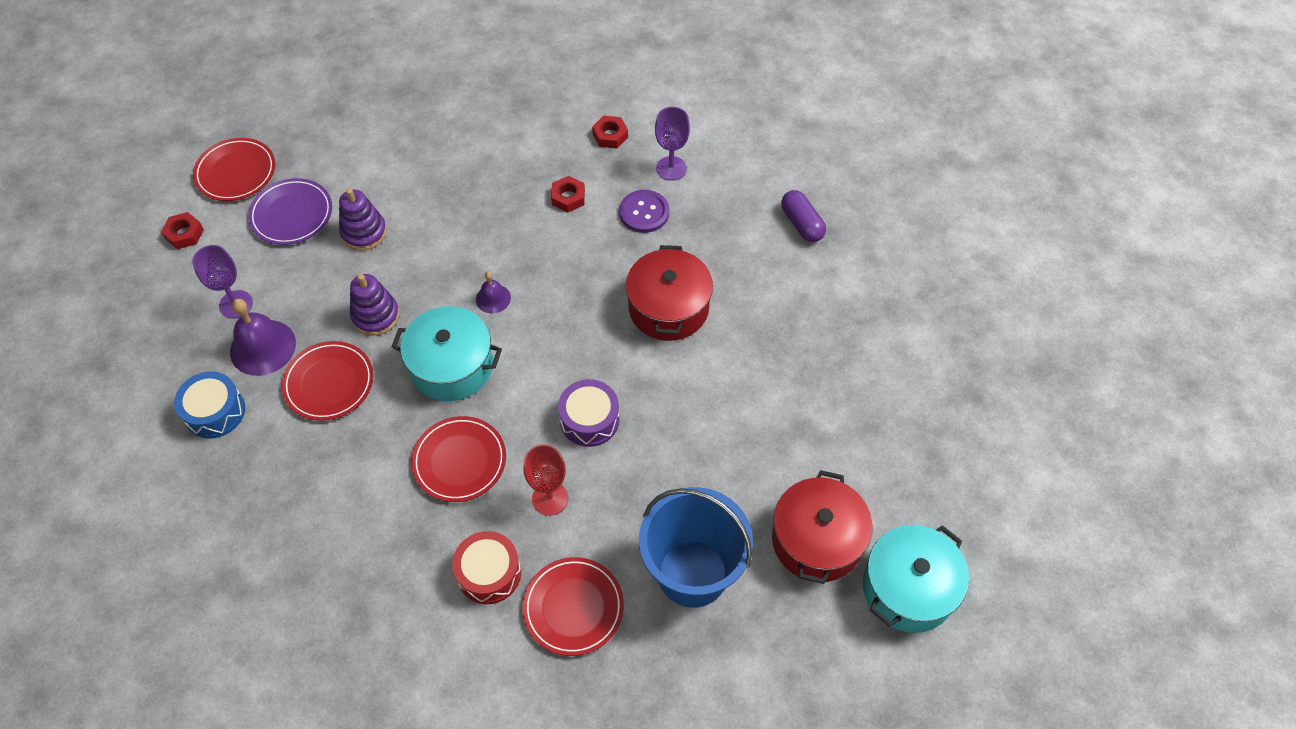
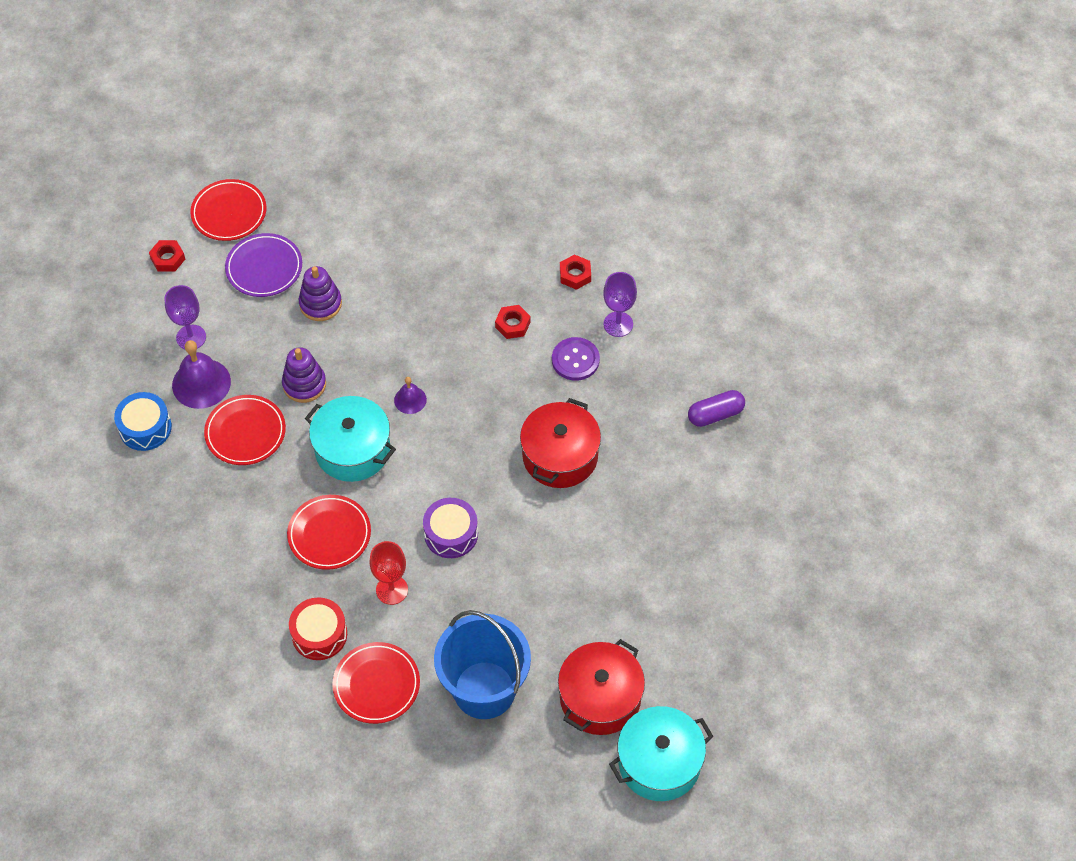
camera: 20 degrees right, 0 degrees up
(801, 224) = (715, 414): purple capsule -> purple capsule turned 75 degrees clockwise

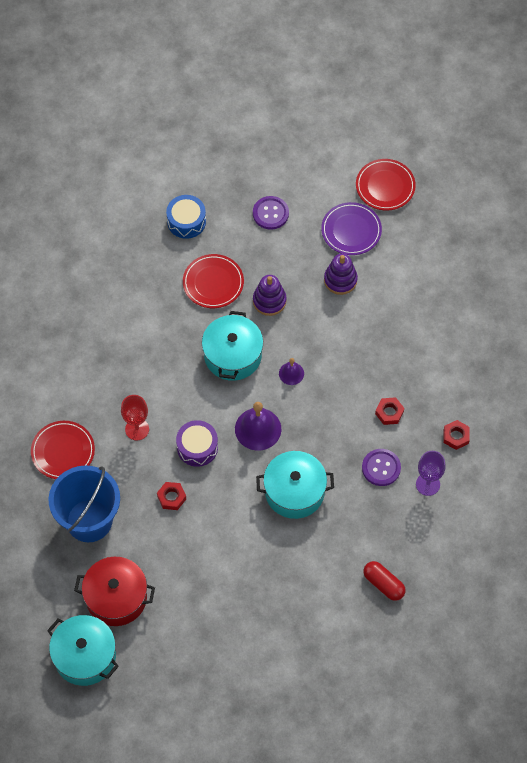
camera: 65 degrees right, 5 degrees up
(168, 259) = (326, 168): red nut -> red nut (171, 497)
(191, 337) = (270, 213): purple goblet -> purple button
(201, 383) = (237, 237): purple bell -> purple bell (258, 429)
(319, 634) = (83, 400): red drum -> none
(329, 534) = (160, 371): red plate -> none
(560, 456) = (294, 491): red pot -> turquoise pot
(715, 414) = (383, 584): purple capsule -> red capsule

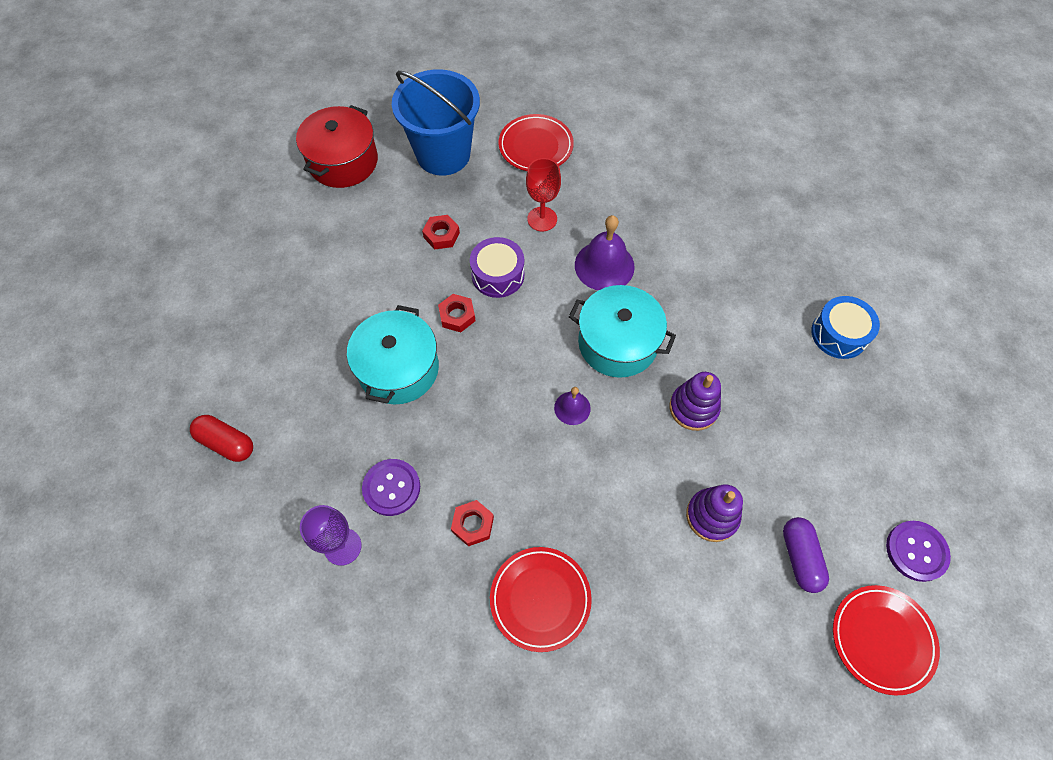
camera: 105 degrees right, 0 degrees up
(85, 656) = (291, 124): turquoise pot -> none
(213, 283) = (734, 345): red plate -> red plate (540, 599)
(258, 429) = (501, 347): purple bell -> purple bell (604, 265)
(270, 213) = (843, 446): purple button -> purple button (916, 551)
(351, 230) = (800, 557): purple plate -> purple capsule
(383, 584) = (226, 443): red capsule -> red capsule turned 60 degrees clockwise
(456, 436) = (402, 614): red nut -> red nut (457, 316)

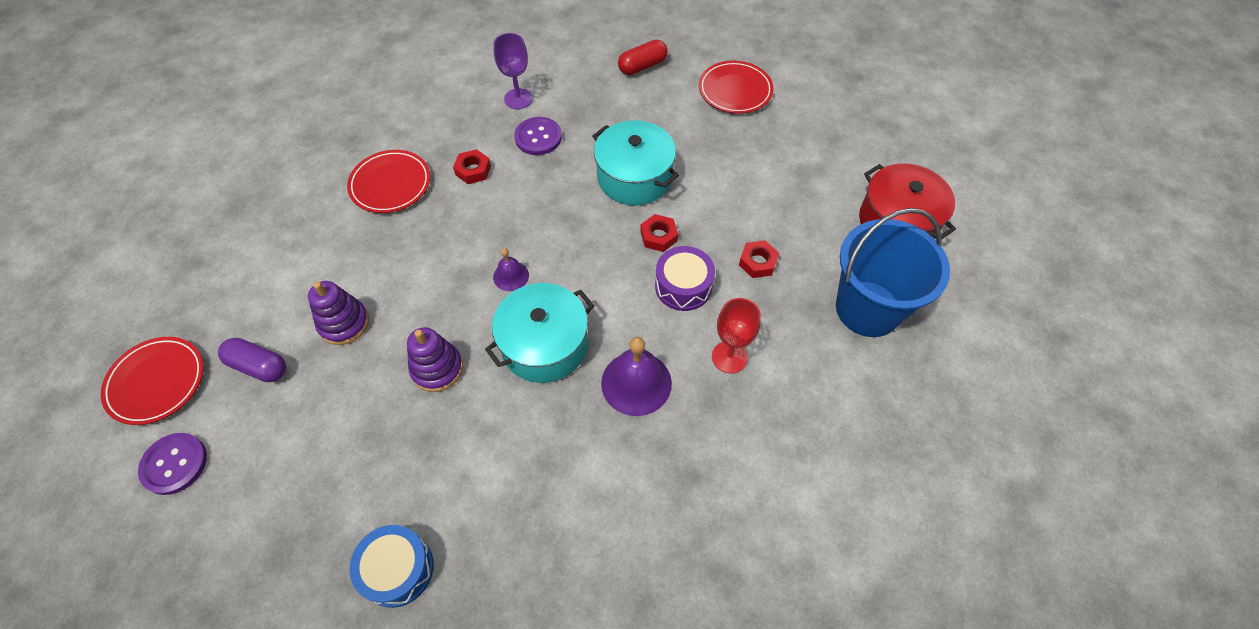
camera: 120 degrees right, 5 degrees down
(535, 146) = (838, 404): red plate -> red plate (735, 90)

